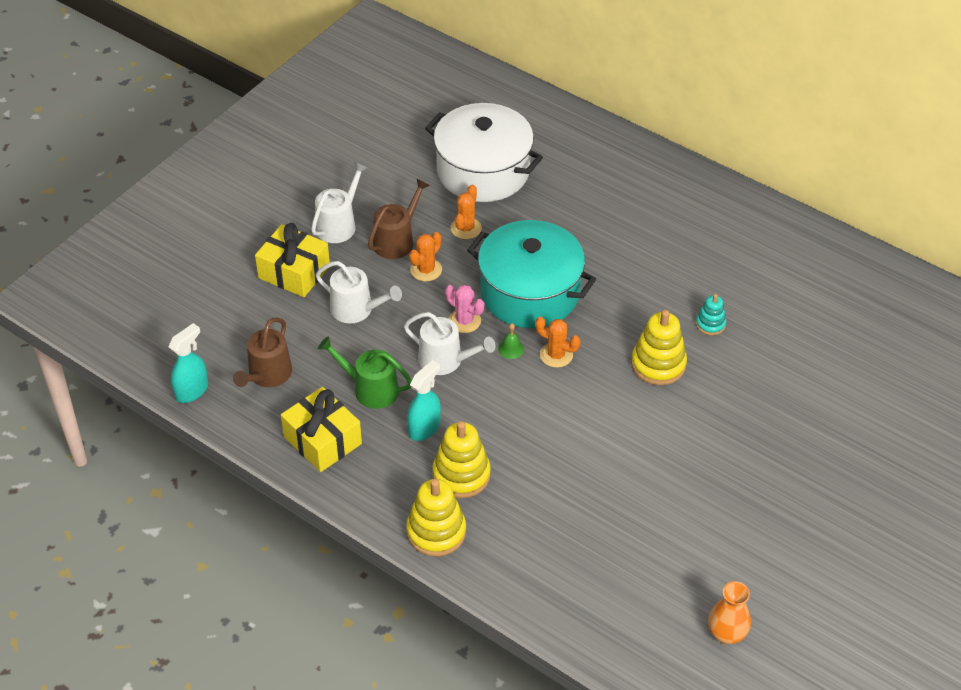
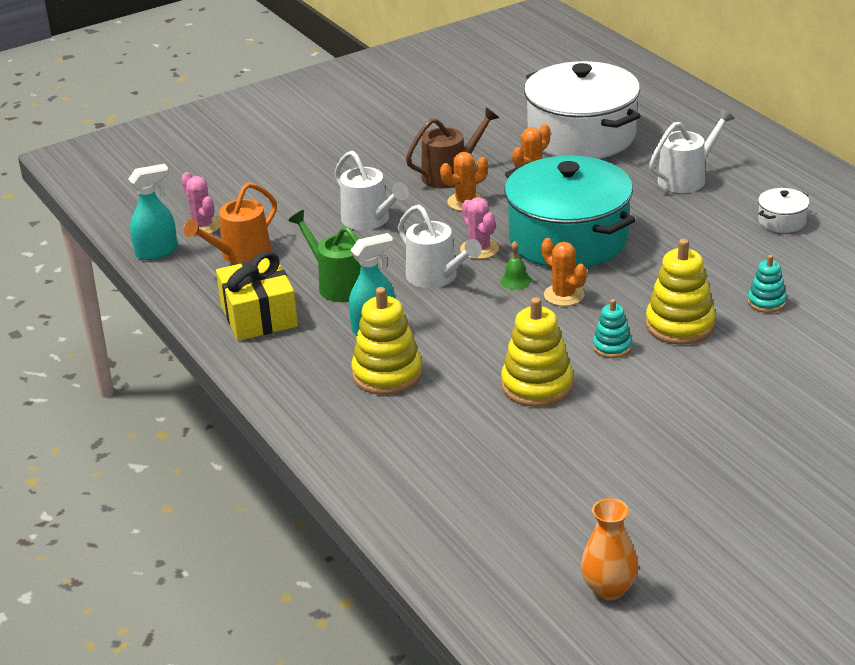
camera: 25 degrees right, 15 degrees down
(215, 351) = (202, 226): none -> pink cactus
(267, 375) = (240, 254): brown watering can -> orange watering can
(294, 272) = (326, 181): yellow gift -> none
(338, 224) = (398, 153): white watering can -> white watering can (686, 178)
(436, 532) = (325, 416): yellow stacking toy -> yellow stacking toy (537, 385)
(618, 400) = (612, 347): none -> turquoise stacking toy
(684, 234) = (782, 221): none -> white pot

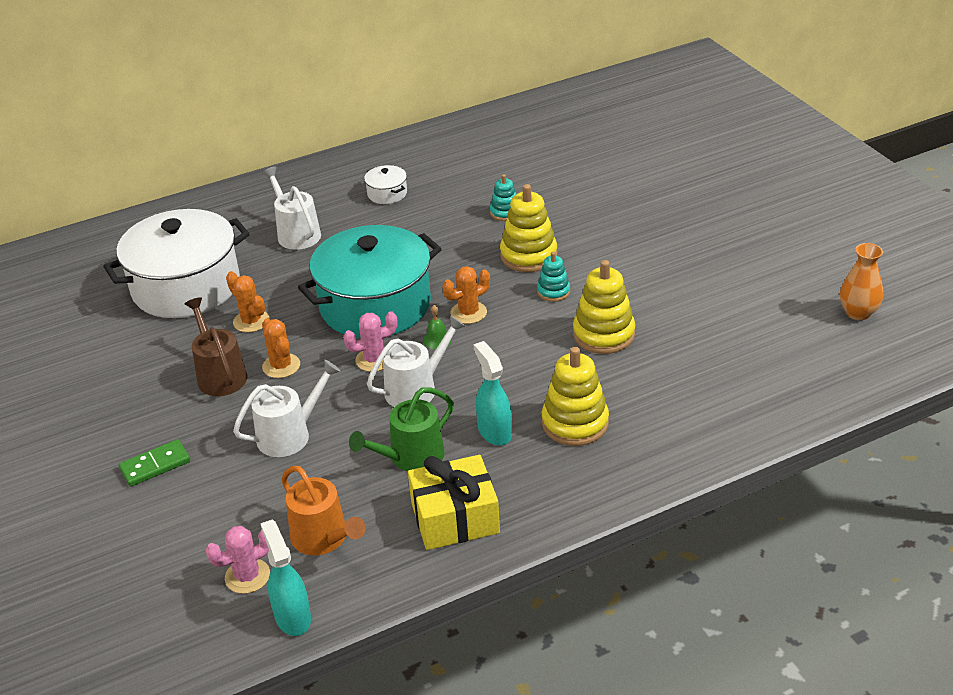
camera: 85 degrees left, 5 degrees up
(332, 165) = (155, 465): none -> green domino

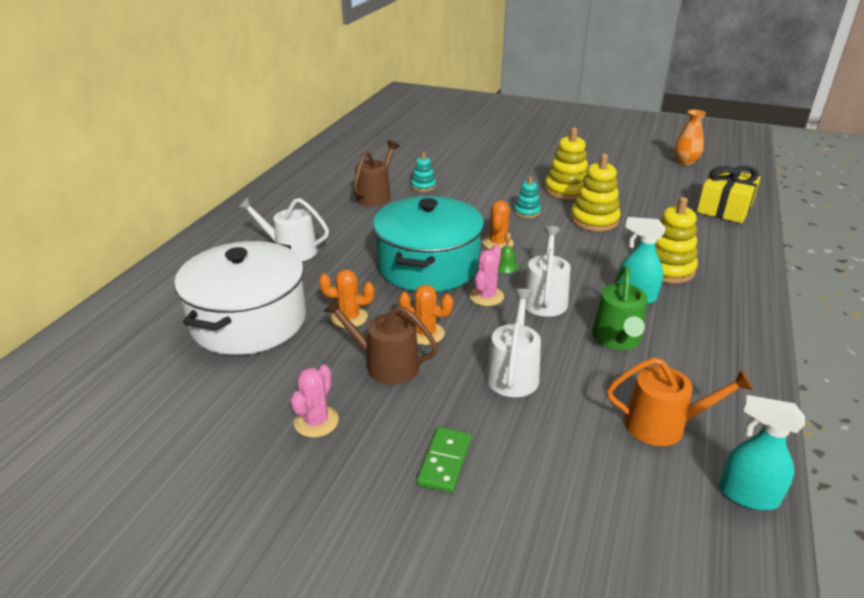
camera: 45 degrees left, 5 degrees down
(247, 576) = (665, 491): pink cactus -> pink cactus (316, 421)
(387, 193) = (323, 204): white pot -> none
(445, 204) = (375, 196): none -> brown watering can
(455, 518) = (709, 357): yellow gift -> yellow gift (724, 208)
(528, 255) = (478, 201): yellow stacking toy -> yellow stacking toy (566, 190)

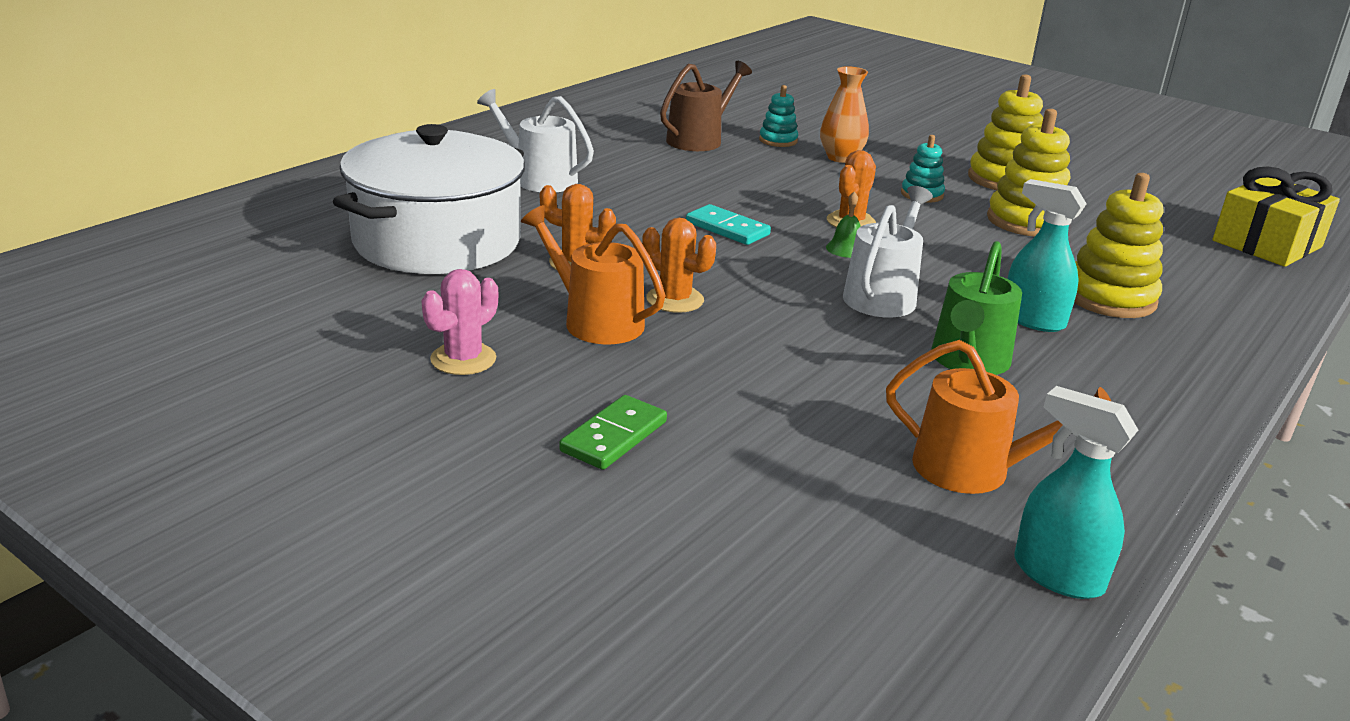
camera: 15 degrees right, 5 degrees down
(386, 365) = (596, 321): brown watering can -> orange watering can
(428, 266) = (727, 229): turquoise pot -> turquoise domino
(486, 296) = (793, 277): pink cactus -> none
(513, 373) = (777, 366): white watering can -> none
(685, 162) = (1237, 177): orange vase -> orange vase (841, 158)

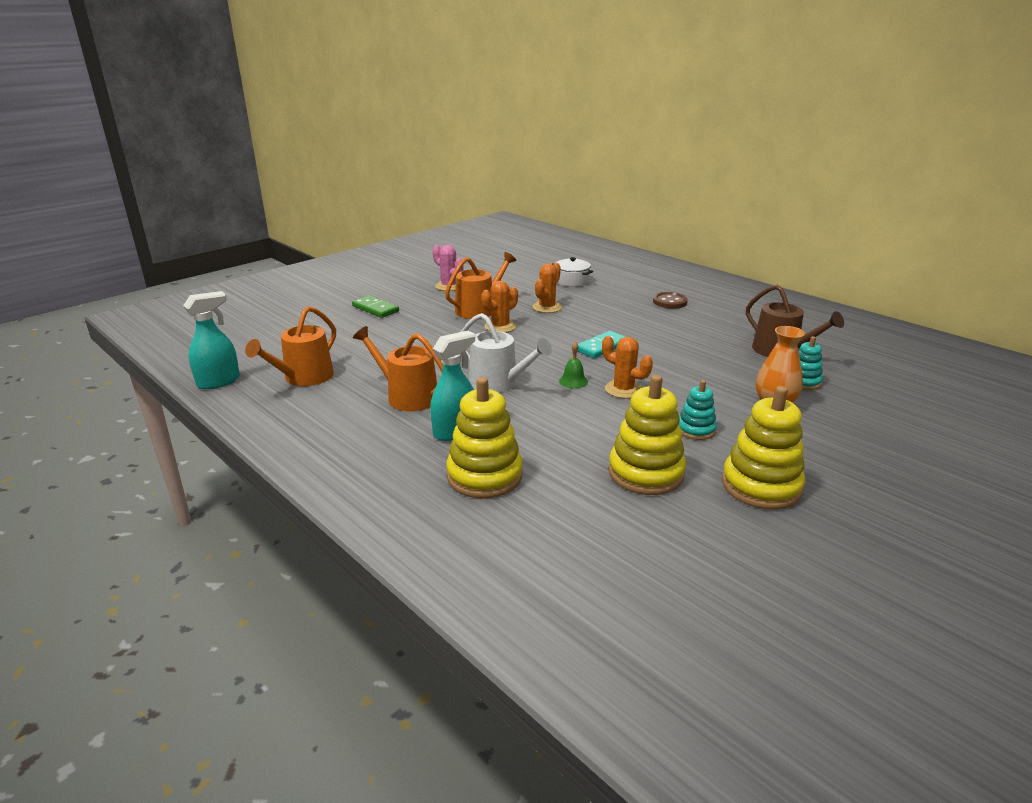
camera: 100 degrees right, 0 degrees up
(437, 241) = (572, 281): white pot -> white pot, size x0.40
(539, 179) = (669, 302): white watering can -> brown button
(968, 361) = (407, 396): green watering can -> orange watering can
(1267, 244) = (616, 644): yellow gift -> none

